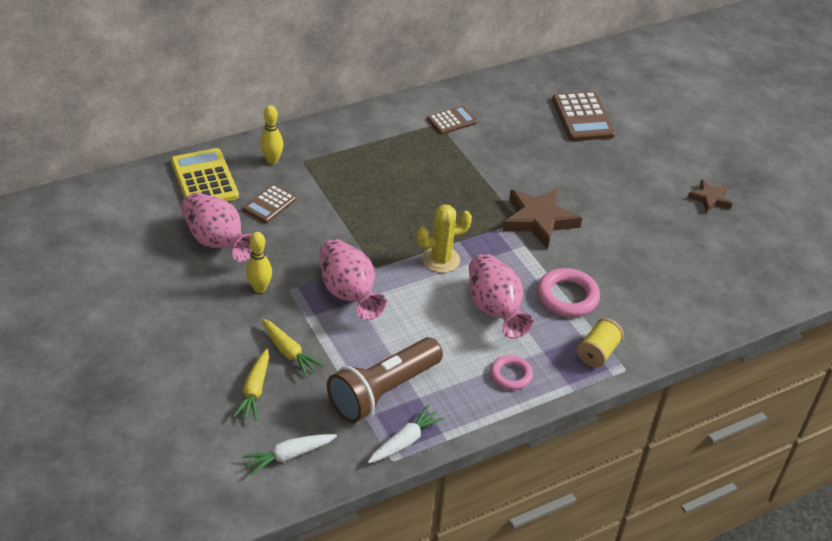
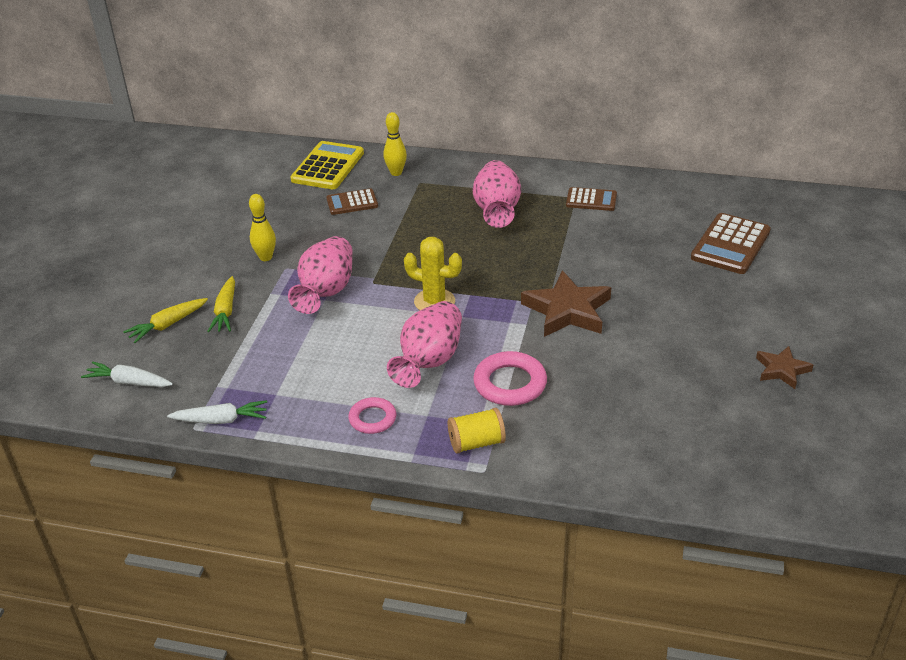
camera: 45 degrees right, 5 degrees down
(217, 241) = (280, 212): pink vase -> pink vase (497, 210)
(383, 391) = (255, 375): brown flashlight -> none

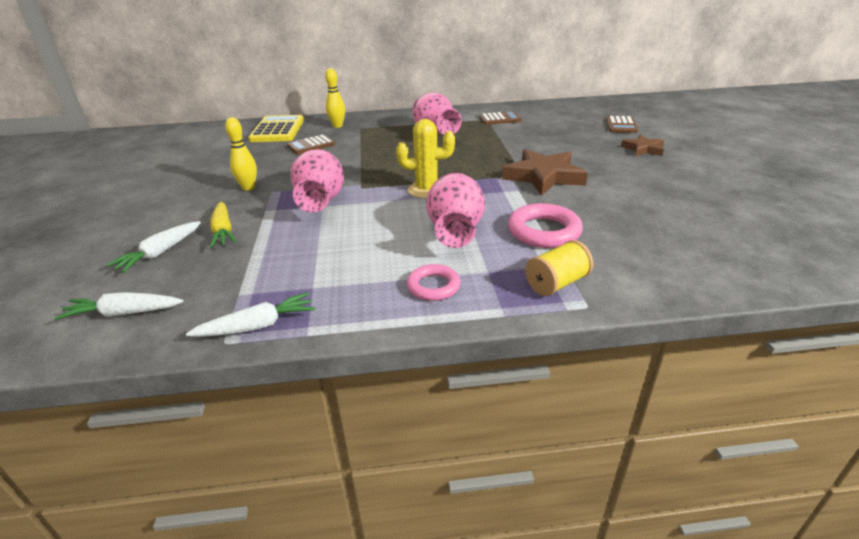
camera: 20 degrees left, 5 degrees down
(167, 325) = (160, 253): yellow carrot -> white carrot
(730, 245) = (621, 125): brown calculator -> brown calculator, size x0.61
(782, 370) = (745, 181): brown star -> brown star (643, 149)

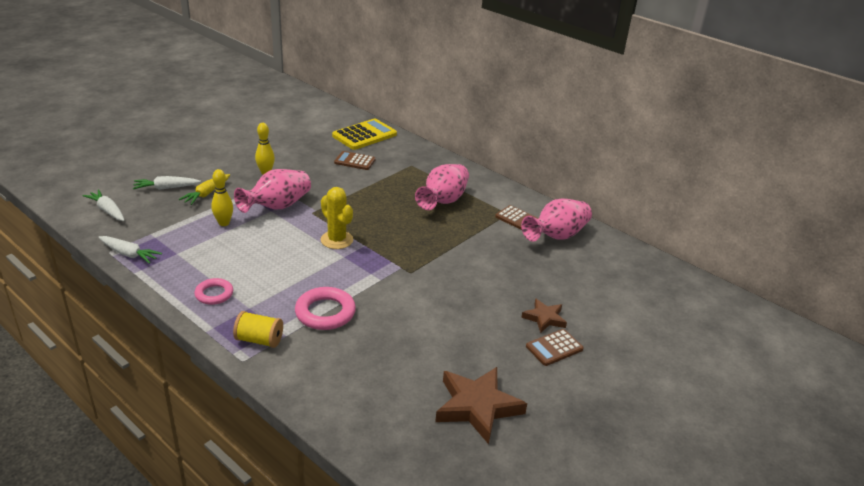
camera: 45 degrees right, 0 degrees up
(337, 126) = (403, 154): yellow bowling pin -> yellow bowling pin (224, 223)
(455, 230) = (290, 275): pink vase -> pink vase (556, 236)
(544, 176) = (419, 283): brown star -> brown star (477, 407)
(621, 125) = (592, 289): brown calculator -> brown calculator (554, 348)

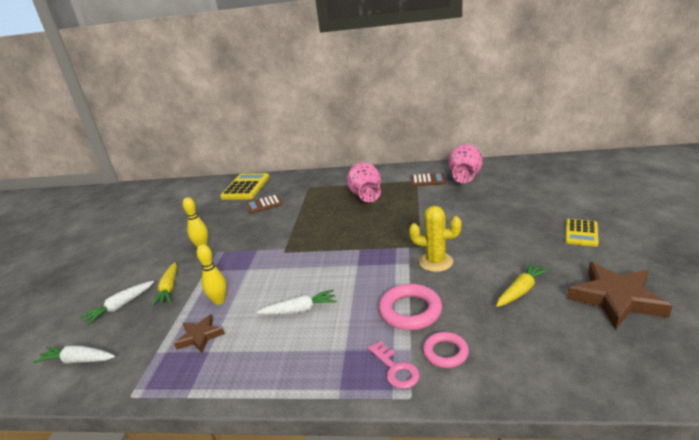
camera: 30 degrees left, 5 degrees down
(129, 254) = (157, 384): white carrot -> white carrot (299, 310)
(214, 294) = (296, 361): pink ring -> pink ring (445, 352)
(259, 340) = (396, 369): yellow spool -> pink key
(277, 206) = (249, 263): pink vase -> none
(337, 240) = (333, 258): yellow cactus -> yellow cactus (435, 262)
(421, 353) = (521, 290): none -> yellow carrot
(544, 318) = (544, 221): brown star -> brown star (200, 336)
(554, 348) = (581, 233): brown calculator -> yellow calculator

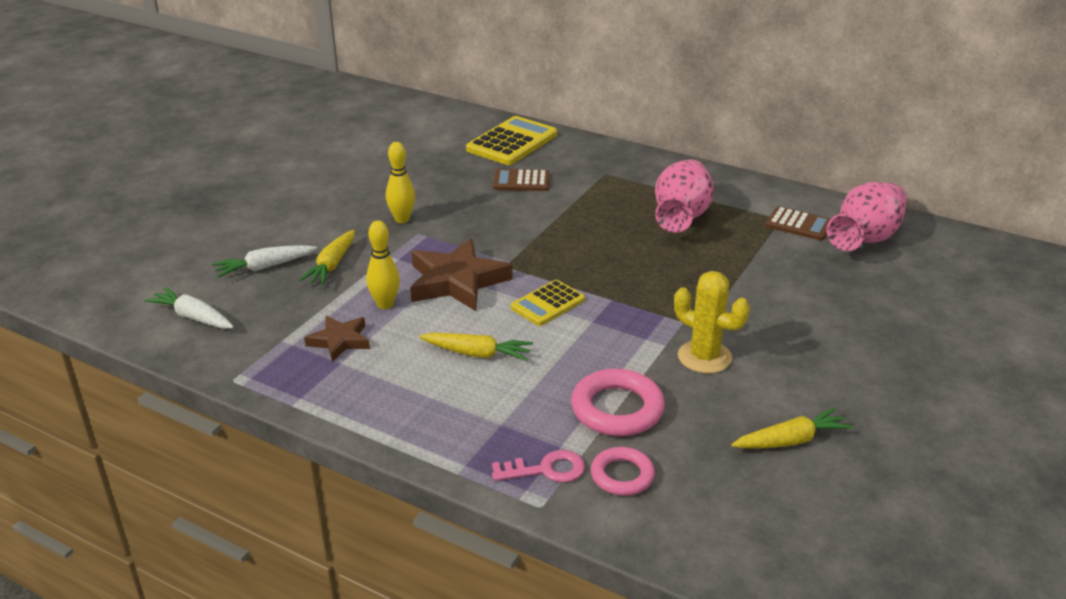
camera: 20 degrees right, 5 degrees up
(299, 310) = (477, 354): white carrot -> yellow carrot
(396, 369) = (546, 470): pink key -> pink key turned 90 degrees counterclockwise
(581, 233) = (964, 396): yellow calculator -> yellow calculator (548, 304)
(616, 298) = (917, 502): brown star -> brown star (457, 281)

